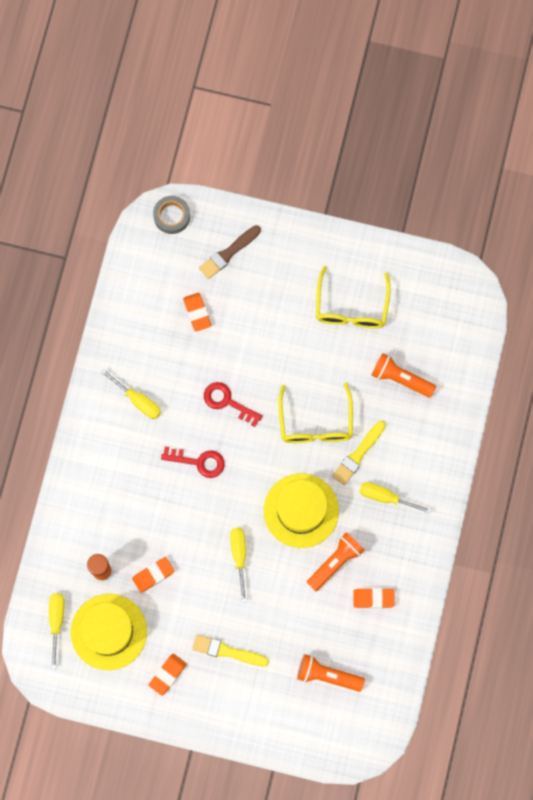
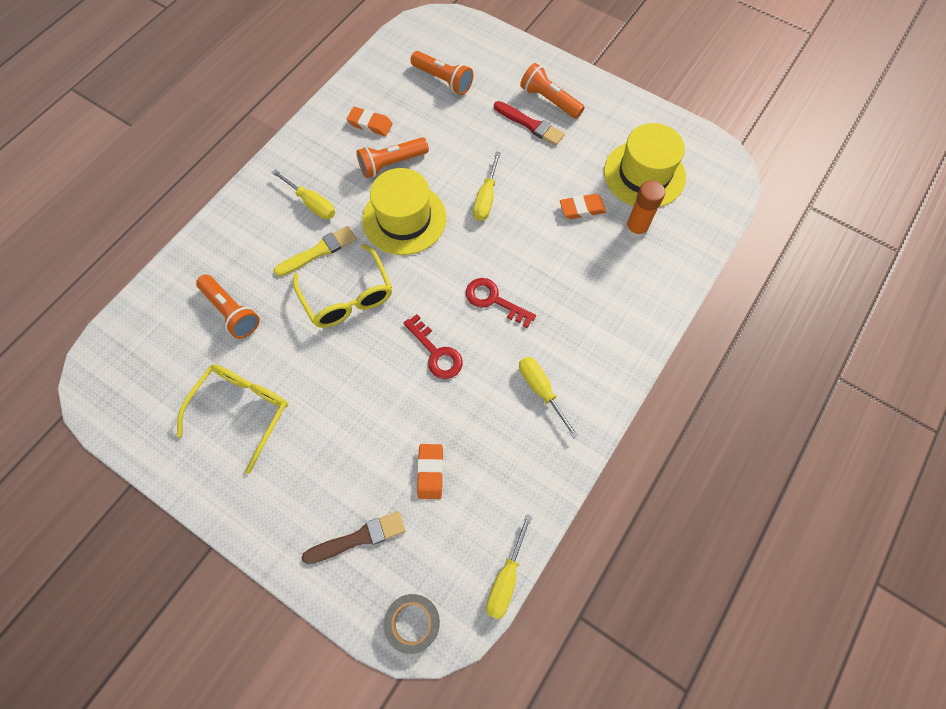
camera: 160 degrees left, 10 degrees down
(56, 621) = (697, 199): yellow screwdriver -> yellow screwdriver (505, 579)
(167, 674) = (595, 123): orange eraser -> none
(219, 687) = (549, 100): none -> orange flashlight
(227, 651) = (530, 124): yellow brush -> red brush
(315, 423) = (348, 297): yellow glasses -> yellow glasses turned 135 degrees clockwise

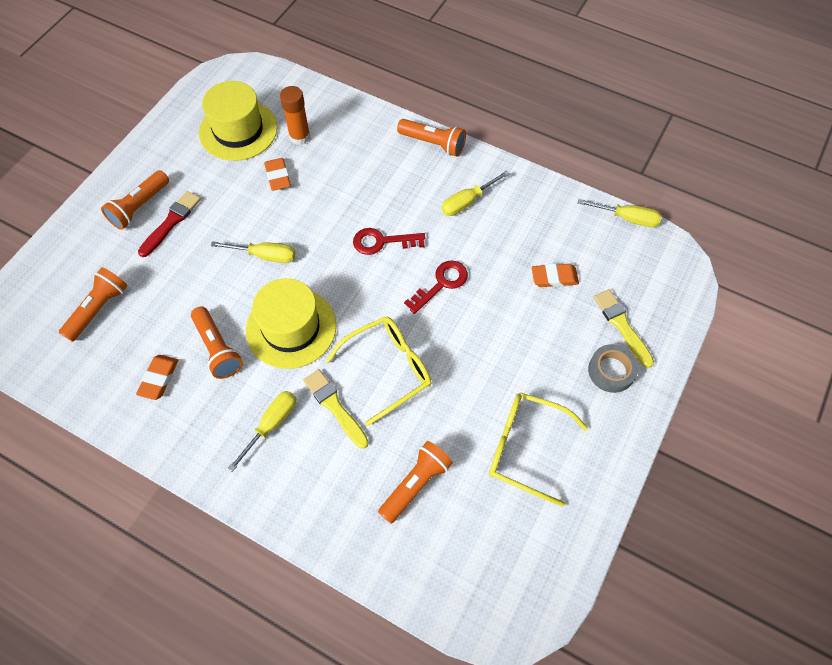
camera: 95 degrees left, 5 degrees down
(358, 538) = (622, 326): brown brush -> yellow brush
(412, 623) = (677, 278): grey tape -> grey tape (611, 371)
(493, 300) = (382, 242): red key -> red key turned 60 degrees clockwise
(627, 362) = (433, 143): none -> orange flashlight

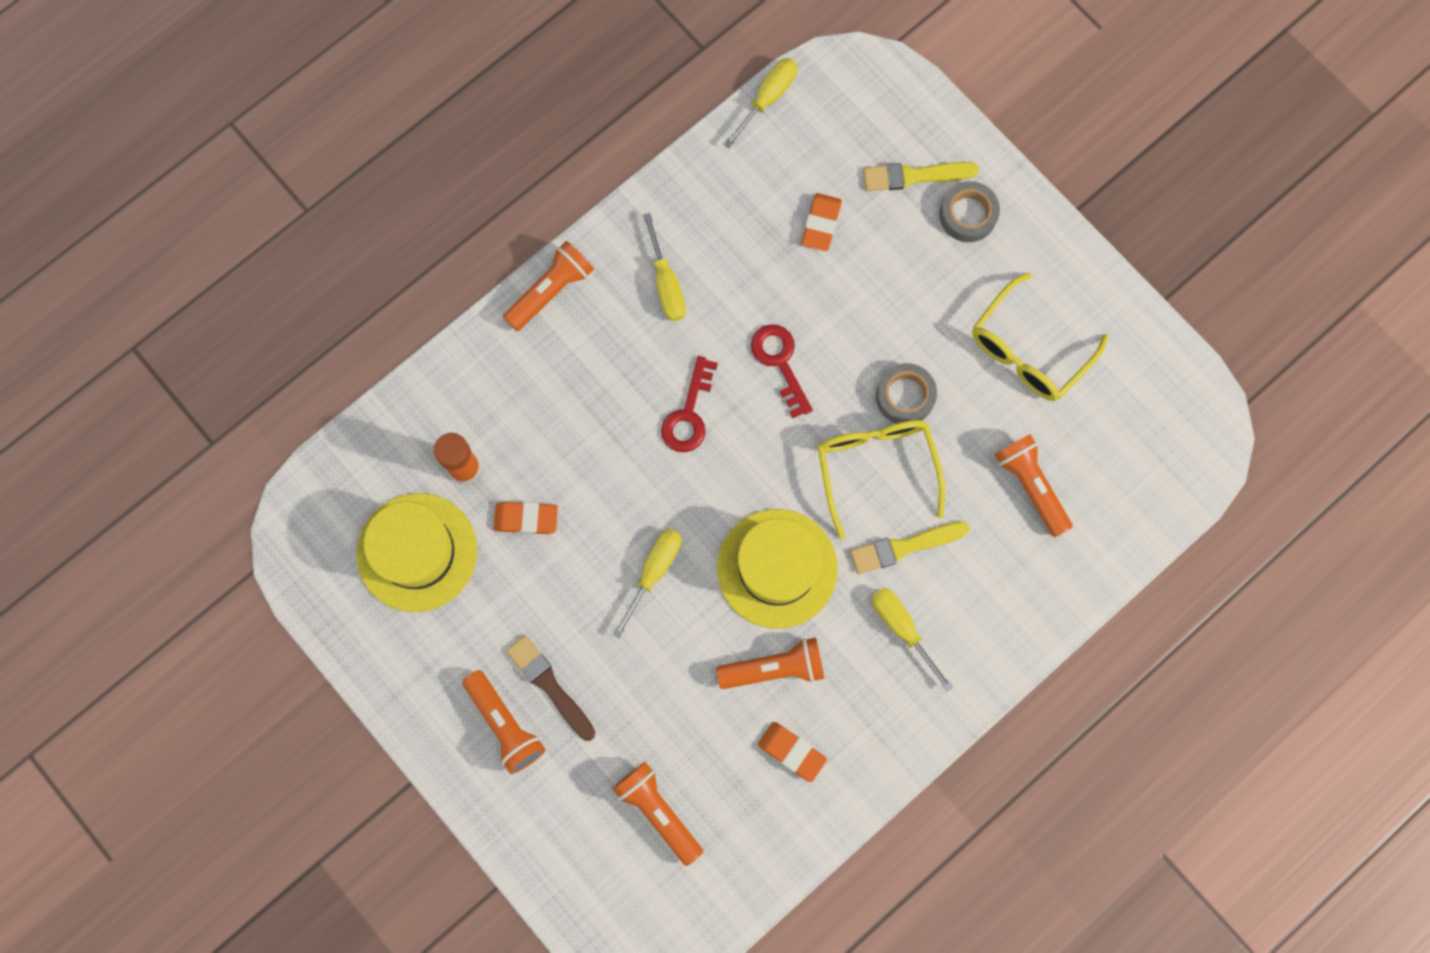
camera: 70 degrees left, 15 degrees up
(171, 222) = (549, 685): red brush -> brown brush
(450, 371) = (905, 396): none -> grey tape

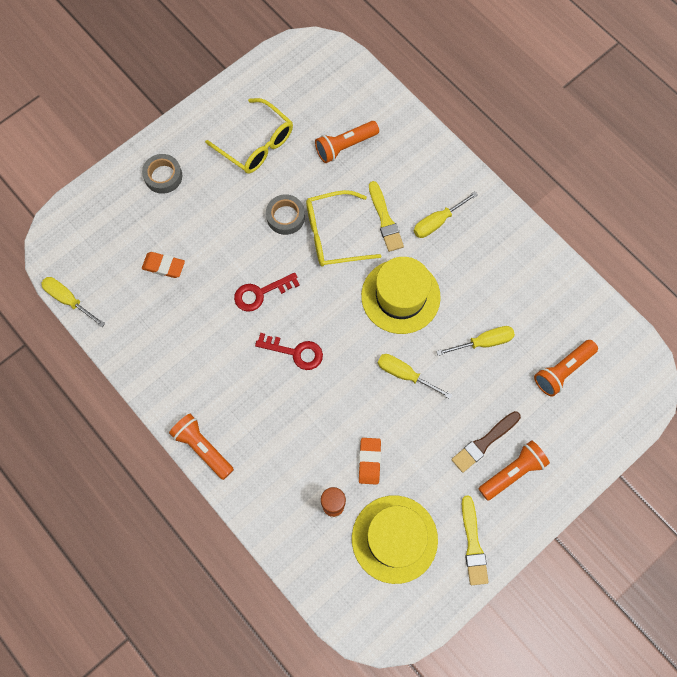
camera: 90 degrees left, 5 degrees down
(666, 284) = (202, 367): yellow screwdriver -> yellow screwdriver (484, 342)
(774, 668) = (465, 298): orange flashlight -> none
(791, 752) = (518, 288): orange eraser -> none
(914, 176) = (133, 207): yellow brush -> yellow brush (473, 544)

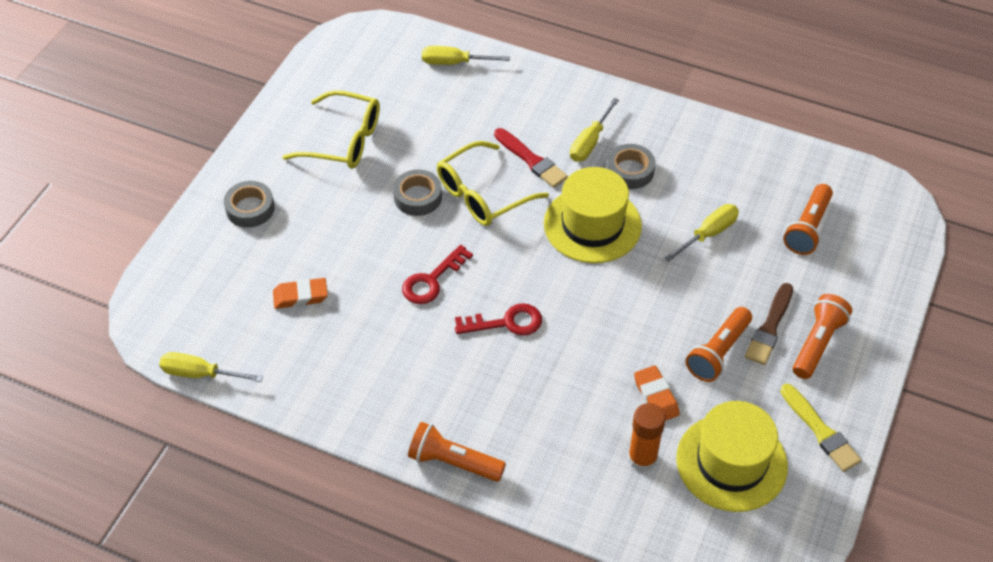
camera: 25 degrees left, 20 degrees down
(345, 146) = (446, 109): orange flashlight -> orange flashlight (718, 353)
(385, 219) = (531, 160): yellow brush -> red brush
(404, 374) = (642, 296): yellow screwdriver -> yellow screwdriver (453, 63)
(454, 261) = (630, 171): none -> grey tape

